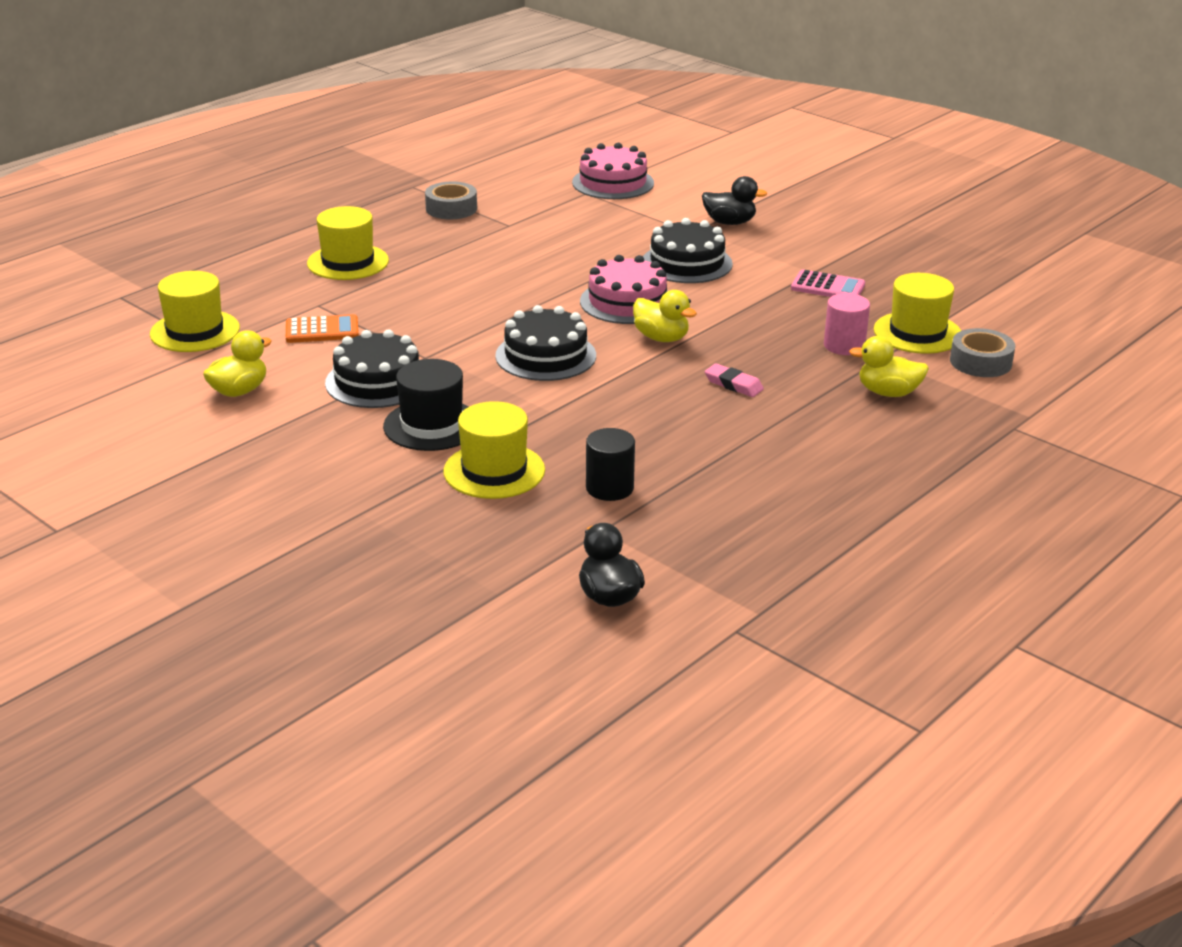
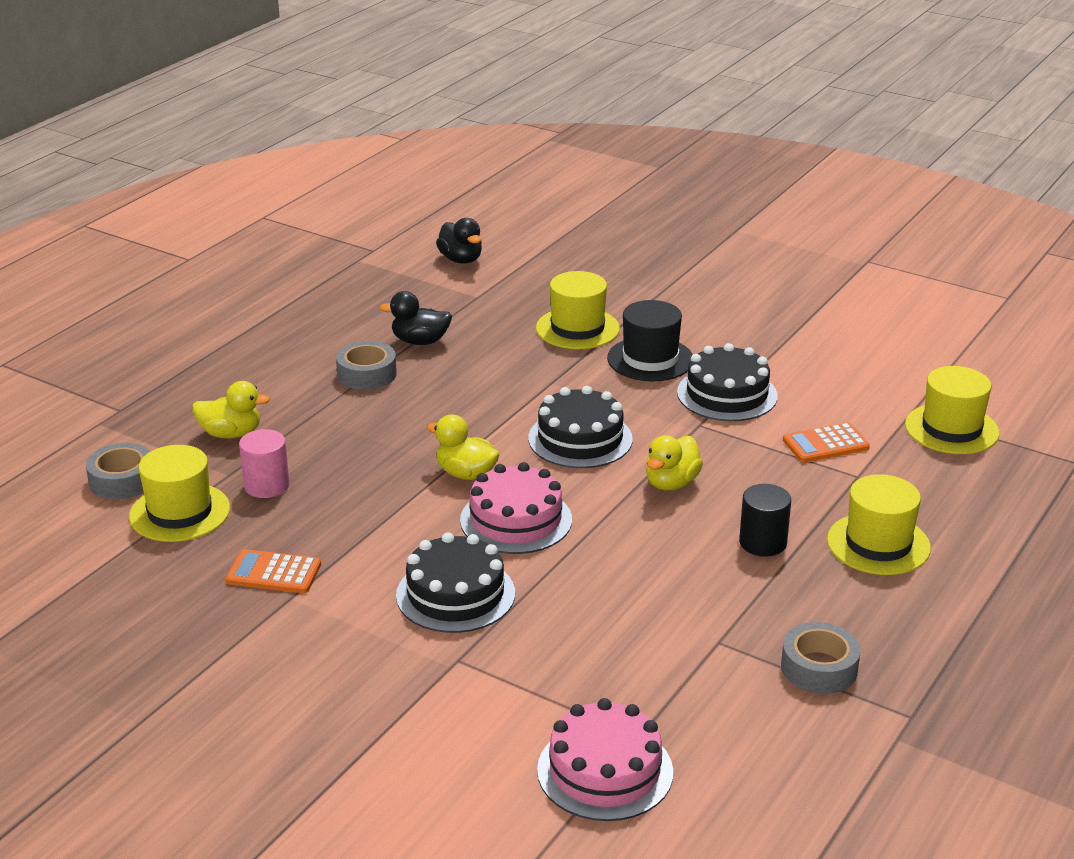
camera: 170 degrees right, 0 degrees up
(239, 391) = (844, 372): yellow duck -> yellow duck (671, 483)
(609, 488) = (479, 325): black cylinder -> black cylinder (763, 542)
(729, 222) = (405, 689): black duck -> black duck (420, 341)
(733, 384) = (384, 426): pink eraser -> none
(750, 440) = (367, 374): none -> grey tape
(827, 287) = (274, 573): pink calculator -> orange calculator

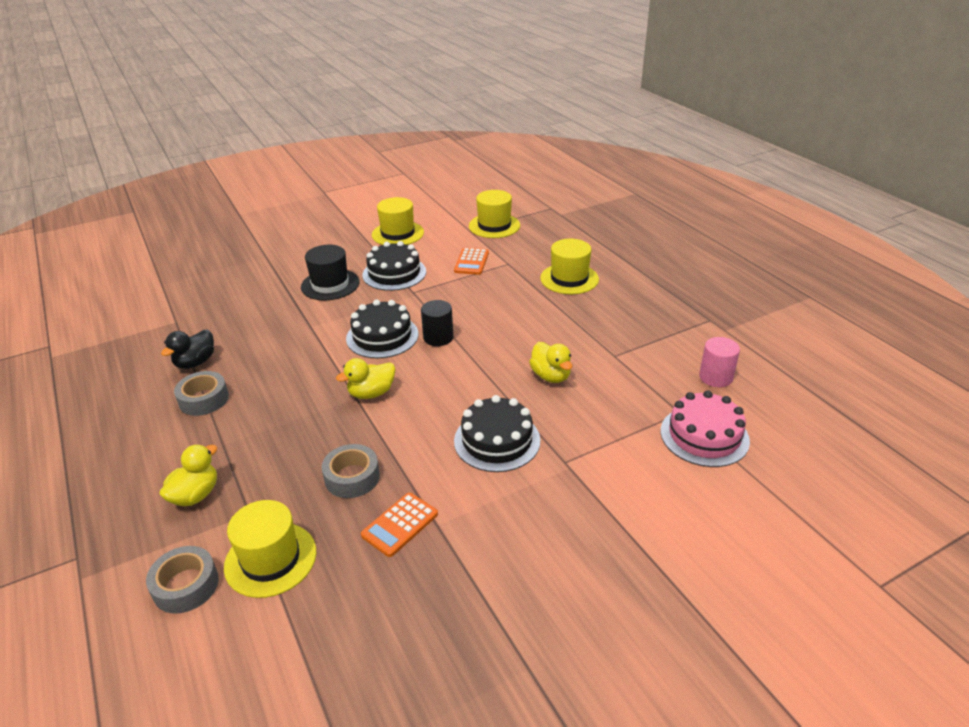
camera: 60 degrees left, 5 degrees up
(266, 485) = (286, 495): pink cylinder -> pink cylinder (715, 377)
(461, 259) = (121, 313): black duck -> none
(516, 520) = (441, 389): pink cake -> none
(577, 328) = (265, 297): yellow hat -> yellow hat (397, 234)
(671, 483) = (459, 320): yellow duck -> yellow duck (551, 376)
(763, 542) = (539, 311): black cylinder -> black cylinder (438, 337)
(819, 668) = (657, 332): grey tape -> grey tape (352, 477)

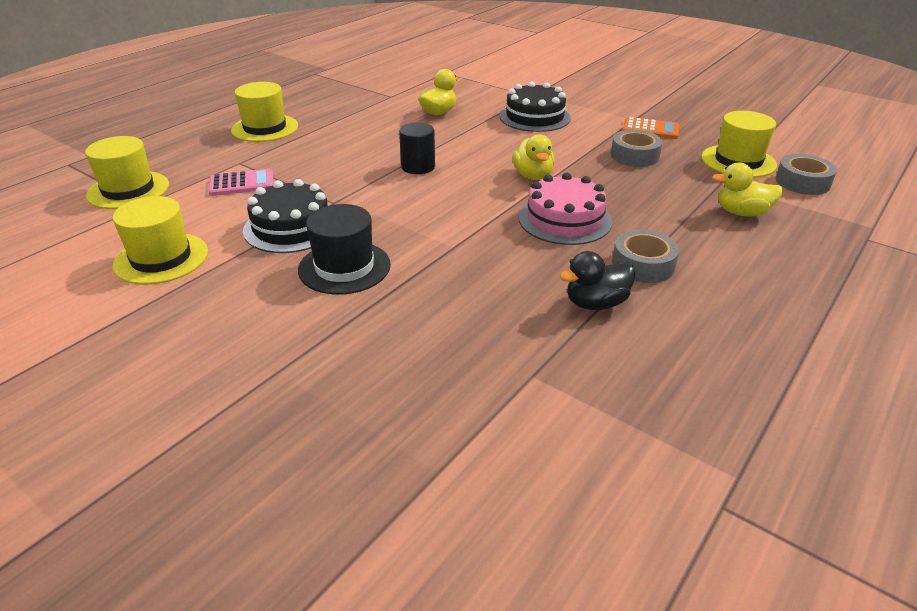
camera: 115 degrees left, 0 degrees up
(195, 362) = (596, 303): black duck -> black duck turned 150 degrees clockwise
(371, 393) = (533, 176): yellow duck -> yellow duck turned 45 degrees clockwise
(382, 336) = (438, 196): black cake -> none
(471, 262) = (242, 184): orange calculator -> pink calculator
(704, 436) = (463, 65): pink cake -> pink cake (564, 220)
(715, 377) = (394, 67): pink cylinder -> none

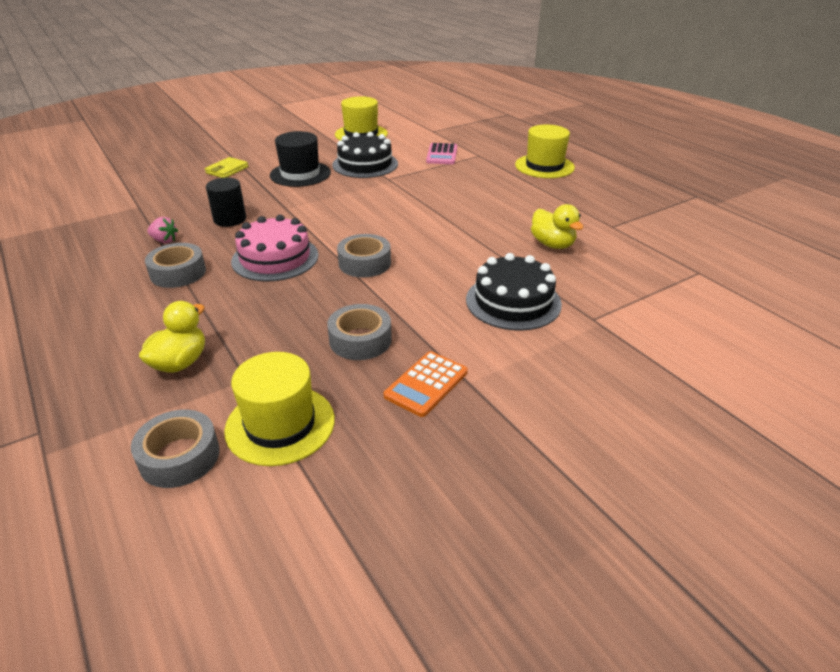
camera: 110 degrees right, 0 degrees up
(128, 190) = (456, 127): yellow hat -> none
(356, 341) = (227, 170): none -> yellow wallet
(418, 167) = (424, 215): black cylinder -> black cylinder (230, 219)
(533, 176) = (364, 263): yellow duck -> grey tape
(596, 303) = (164, 241): black duck -> pink strawberry

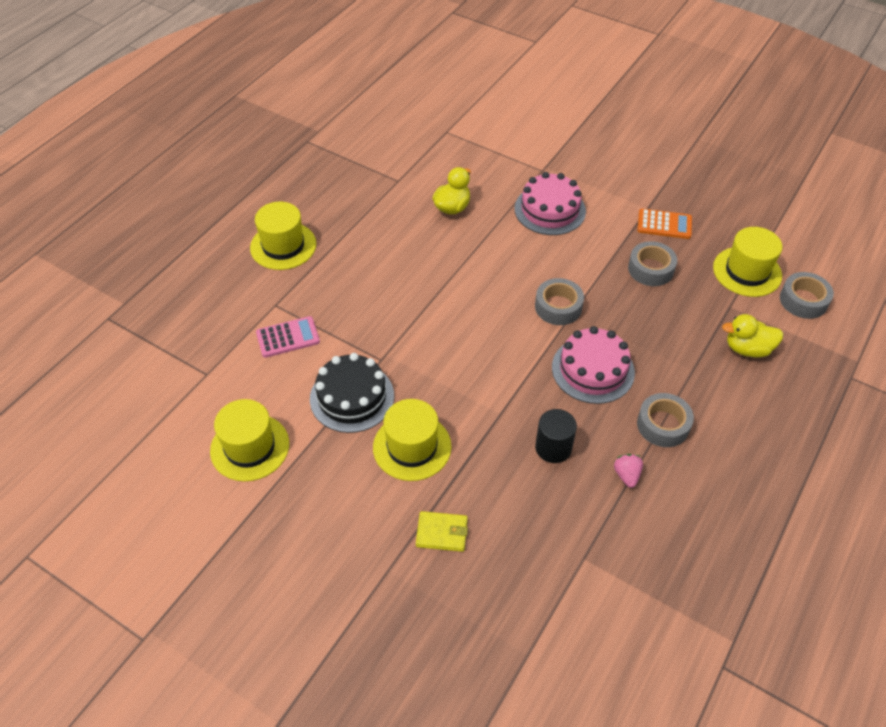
camera: 115 degrees left, 15 degrees up
(300, 174) = (412, 447): black hat -> yellow hat
(513, 301) = (550, 210): black cake -> pink cake

